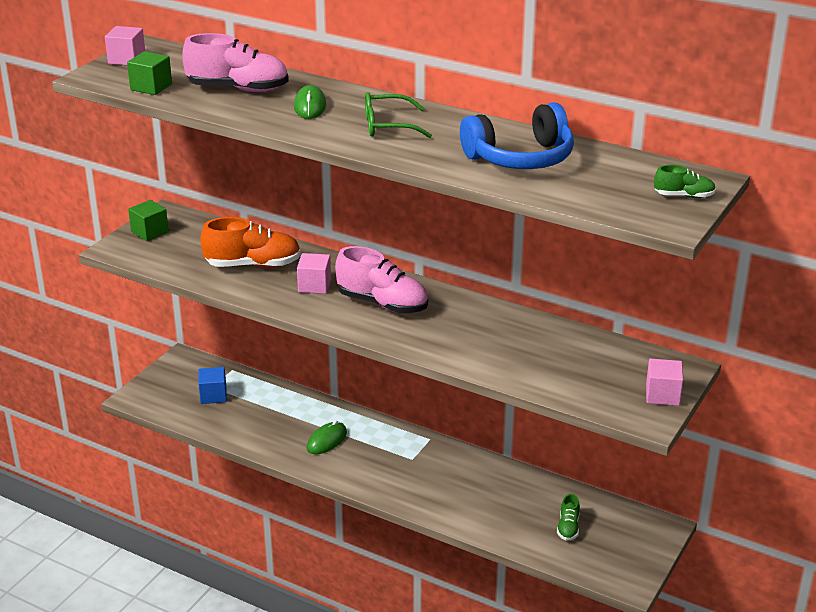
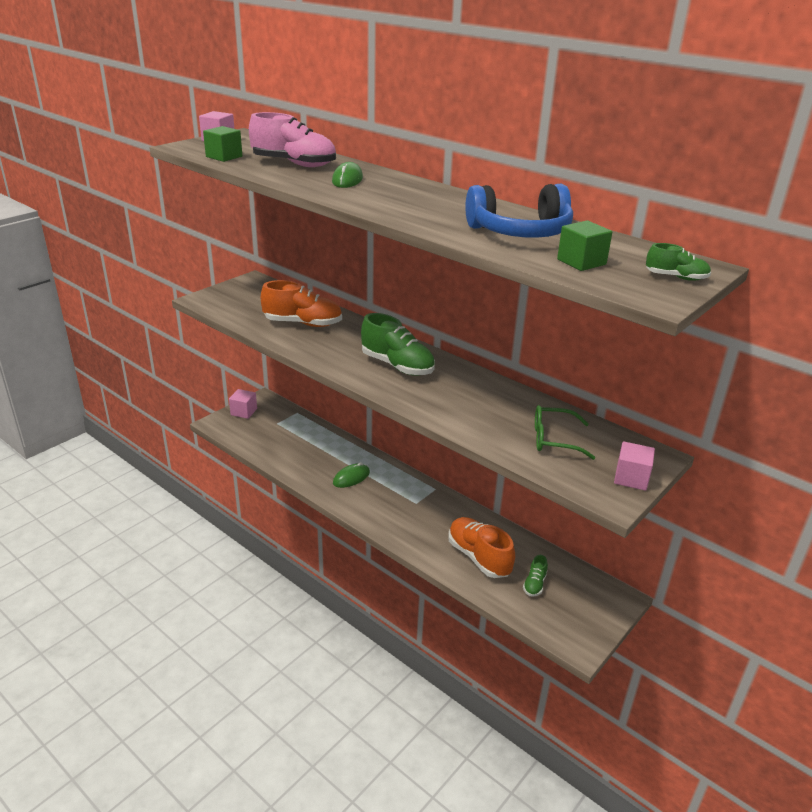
camera: 10 degrees right, 0 degrees up
(150, 232) = (234, 291): green cube -> green cube (581, 262)
(213, 395) = (275, 430): blue cube -> none
(314, 285) = (346, 345): pink cube -> pink cube (244, 412)
(382, 304) = (397, 366): pink shoe -> green shoe
(388, 126) = (408, 199): green glasses -> green glasses (554, 439)
(500, 508) = (479, 557): none -> orange shoe

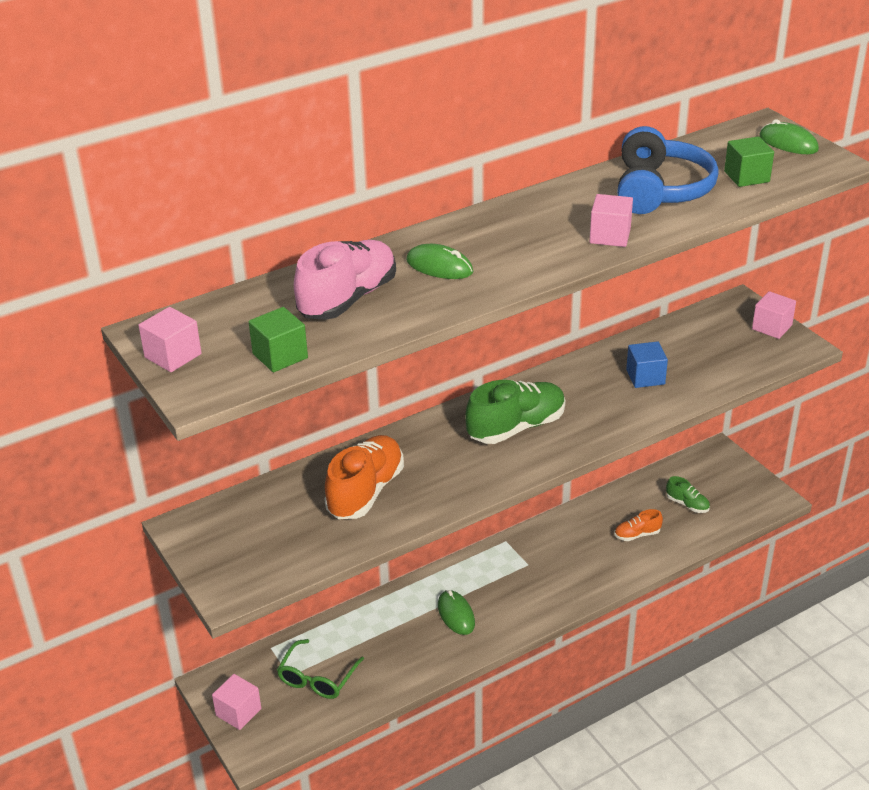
camera: 70 degrees left, 5 degrees up
(426, 220) = (610, 236): none -> pink cube
(479, 557) = (637, 535): orange shoe -> orange shoe, size x0.50
(498, 414) = (645, 377): none -> blue cube
(554, 439) = (700, 353): green glasses -> green glasses (317, 678)
(676, 277) = (788, 143): green shoe -> green mouse

